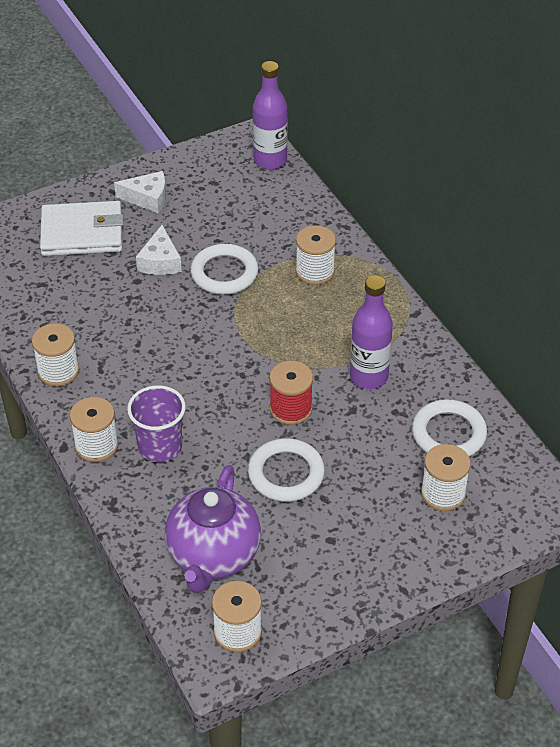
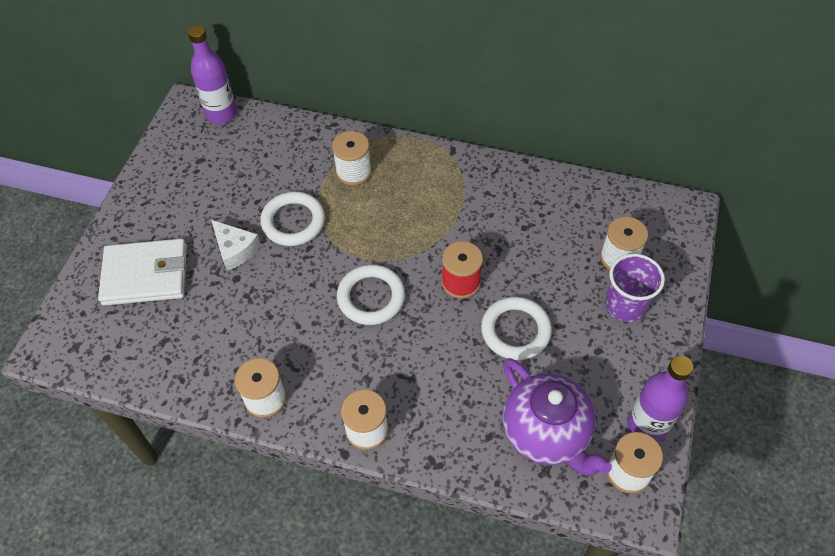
camera: 45 degrees left, 10 degrees up
(82, 233) = (145, 275): white wallet -> white wallet turned 45 degrees clockwise
(147, 198) = (164, 209): white cheese -> none
(160, 447) = (411, 388): purple cup -> purple cup (625, 305)
(369, 376) = (479, 217): purple bottle -> purple bottle (646, 426)
(448, 434) = (572, 215): white ring -> white ring (371, 297)

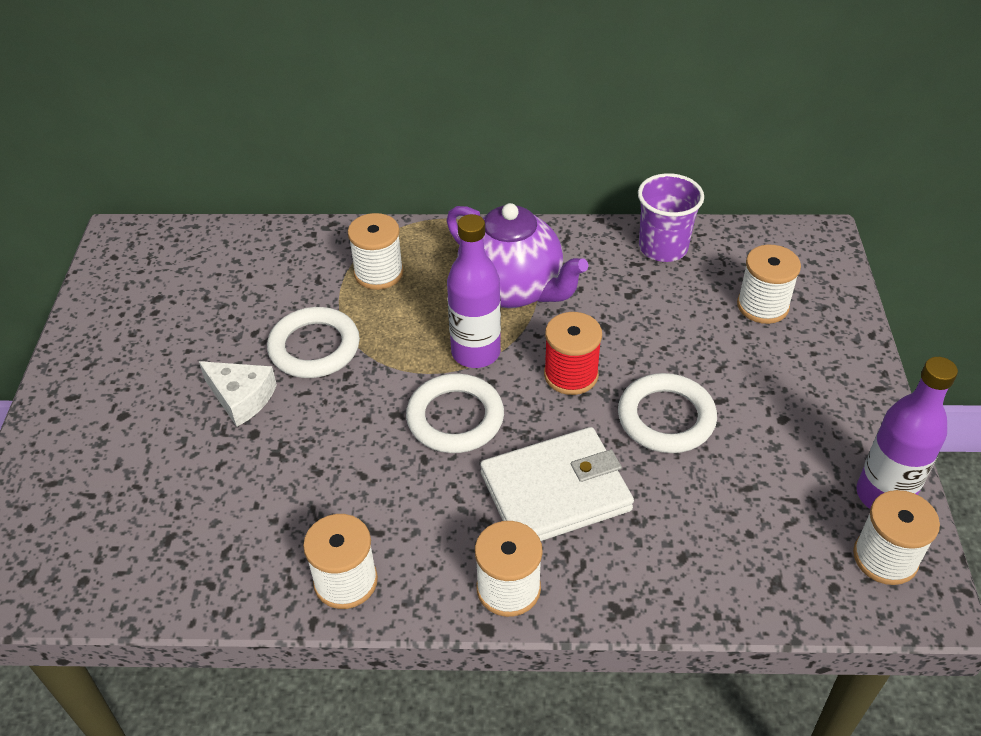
camera: 15 degrees left, 10 degrees down
(145, 275) = (115, 457): white wallet -> white wallet (555, 491)
(221, 114) = (172, 238): purple bottle -> purple bottle (476, 352)
(546, 434) = (759, 536): purple teapot -> purple teapot (513, 290)
(625, 305) = (794, 359): purple cup -> purple cup (663, 247)

